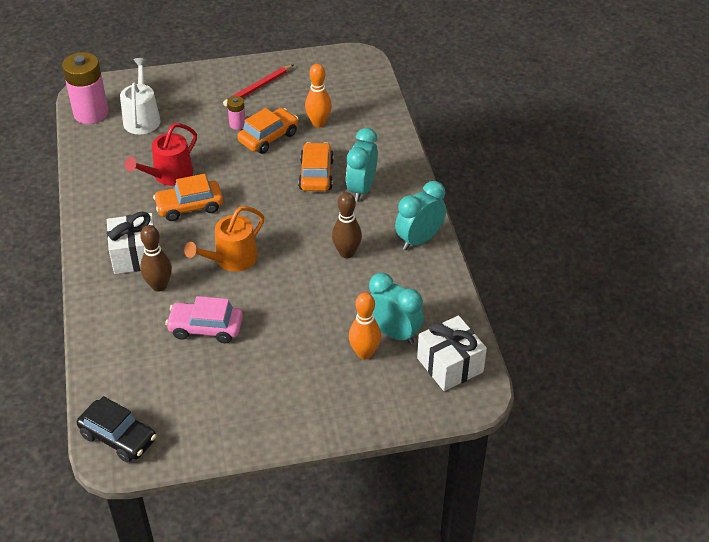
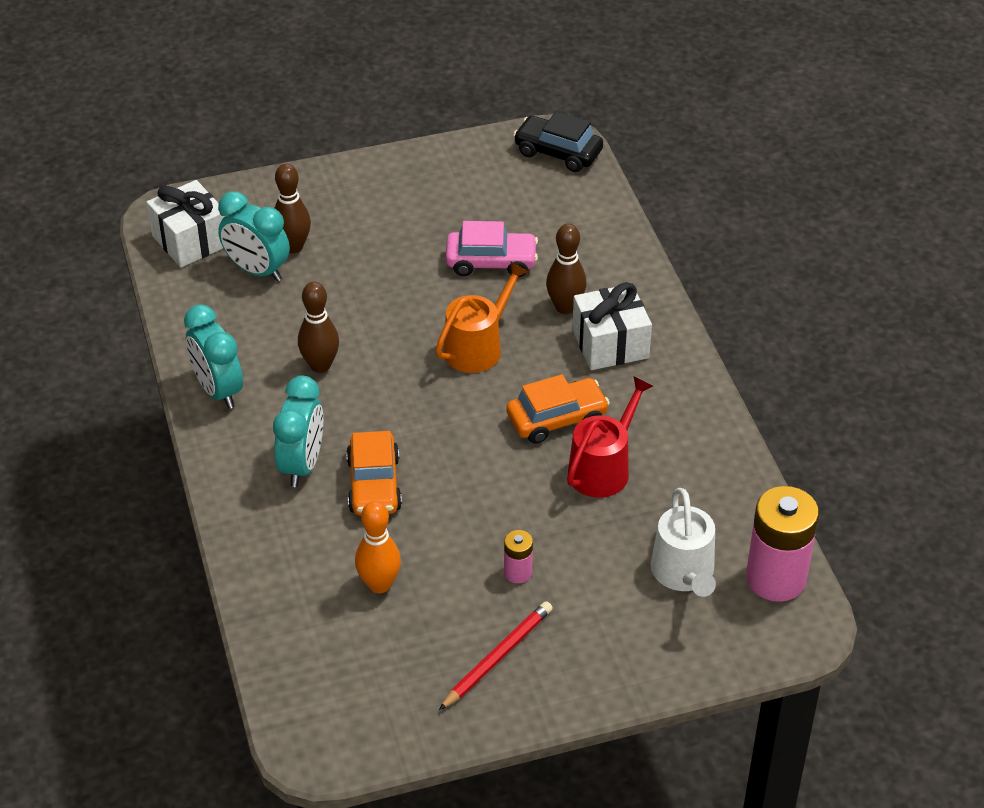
camera: 175 degrees right, 0 degrees up
(268, 137) = (460, 549): orange car -> none
(364, 353) = (293, 246): orange bowling pin -> brown bowling pin
(419, 240) = (218, 390): turquoise clock -> turquoise clock turned 105 degrees clockwise

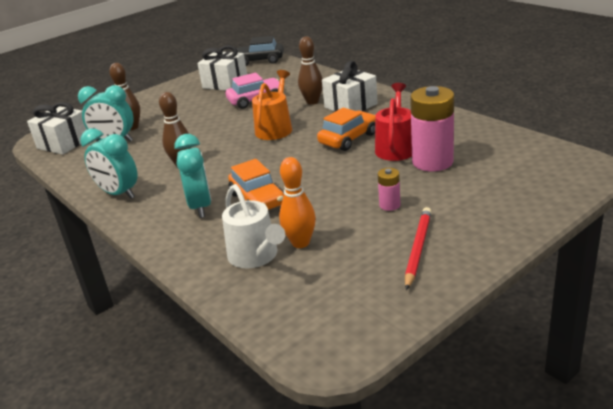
camera: 20 degrees left, 15 degrees down
(473, 193) = (225, 83): none -> white gift
(684, 573) = (492, 170): white watering can -> white watering can (256, 256)
(776, 578) = (547, 154): pink battery -> pink battery (432, 162)

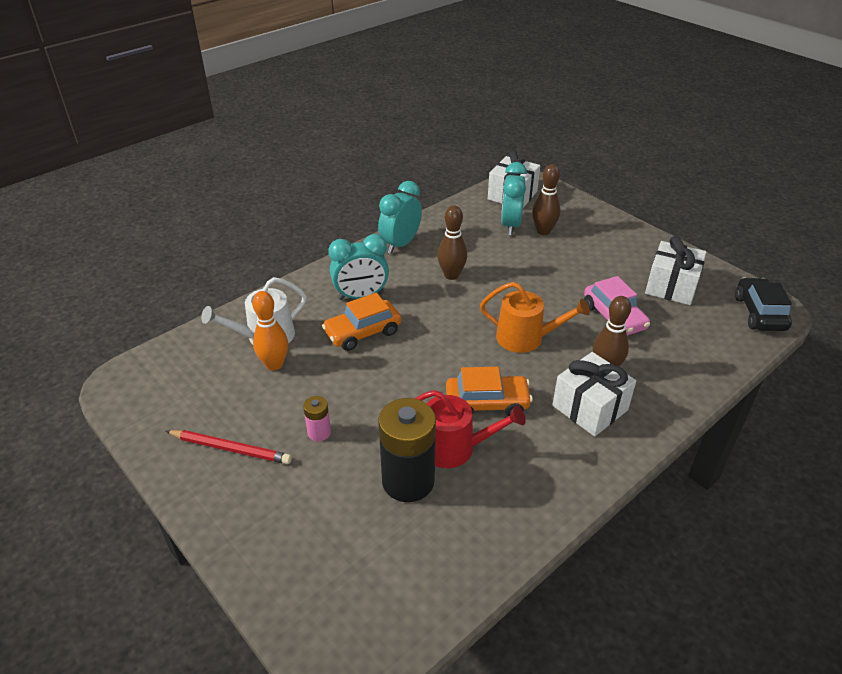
camera: 85 degrees right, 10 degrees up
(348, 139) = (487, 403): orange car -> orange car turned 45 degrees counterclockwise
(432, 162) = (408, 481): pink battery -> black battery

